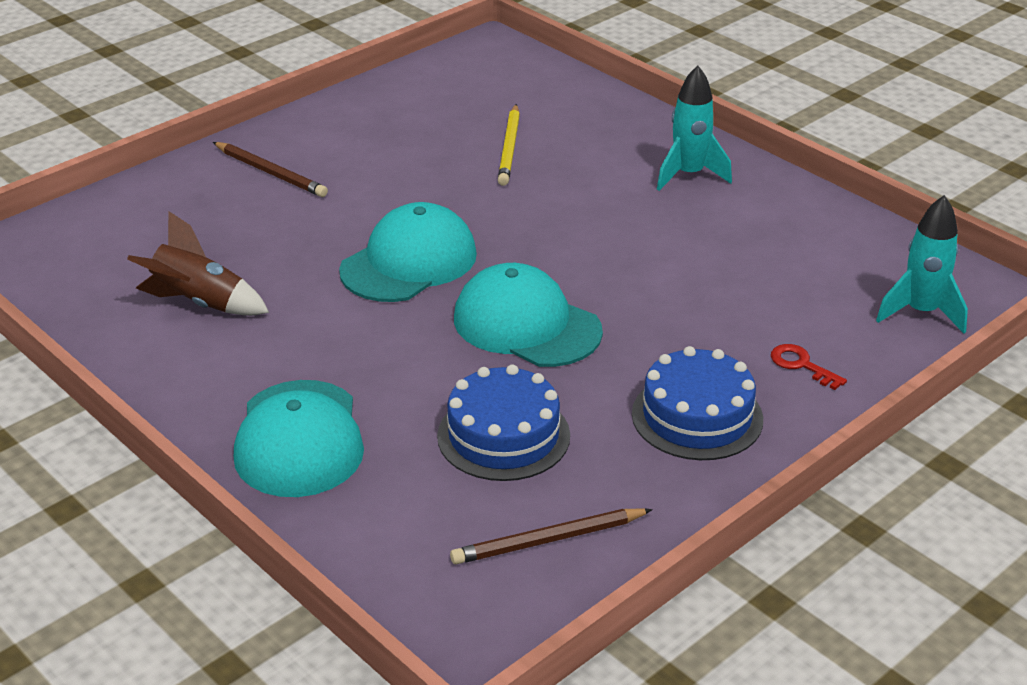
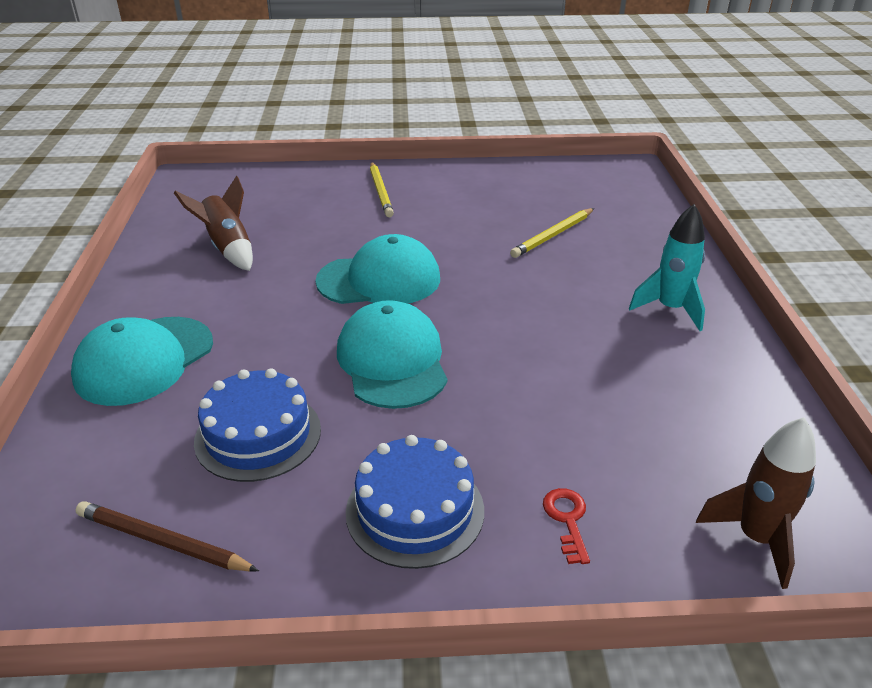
camera: 40 degrees right, 0 degrees up
(270, 173) = (380, 191): brown pencil -> yellow pencil
(921, 312) = (756, 538): turquoise rocket -> brown rocket

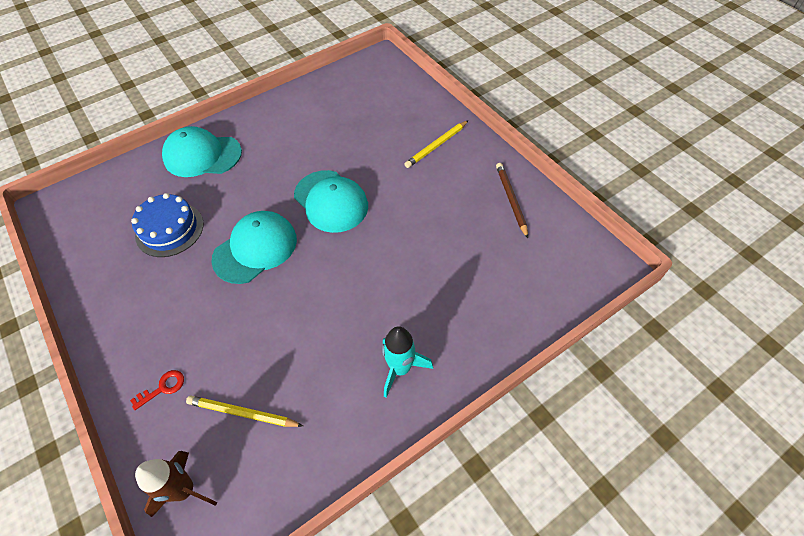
camera: 60 degrees right, 20 degrees up
(163, 541) = (91, 239): brown pencil -> brown pencil (511, 200)
(228, 248) = (318, 121): brown rocket -> none
(415, 510) = (144, 318): blue cake -> none
(553, 235) = (452, 261): yellow pencil -> yellow pencil (243, 413)

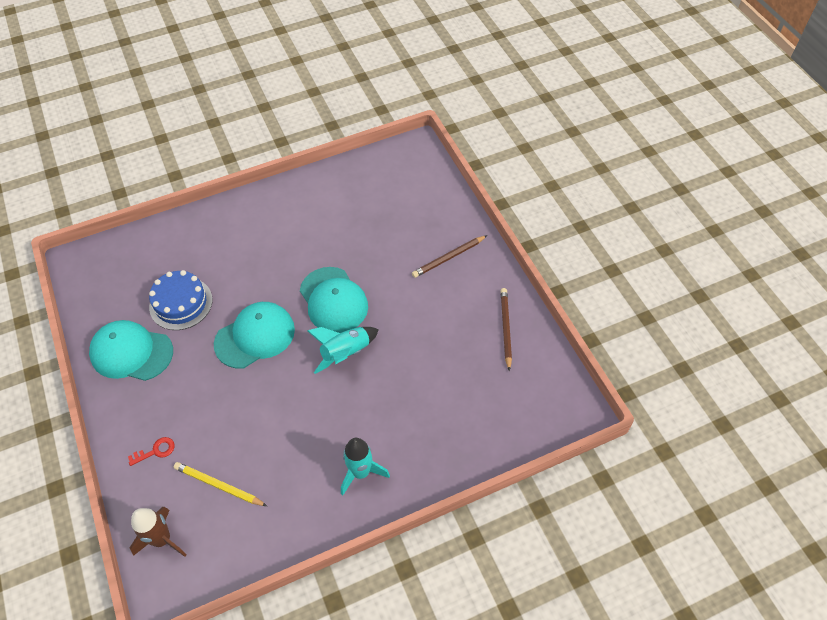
camera: 10 degrees right, 0 degrees up
(202, 155) = (221, 231): turquoise cap -> turquoise cap (131, 352)
(355, 249) = (345, 353): none -> turquoise rocket
(436, 145) = (448, 258): yellow pencil -> brown pencil

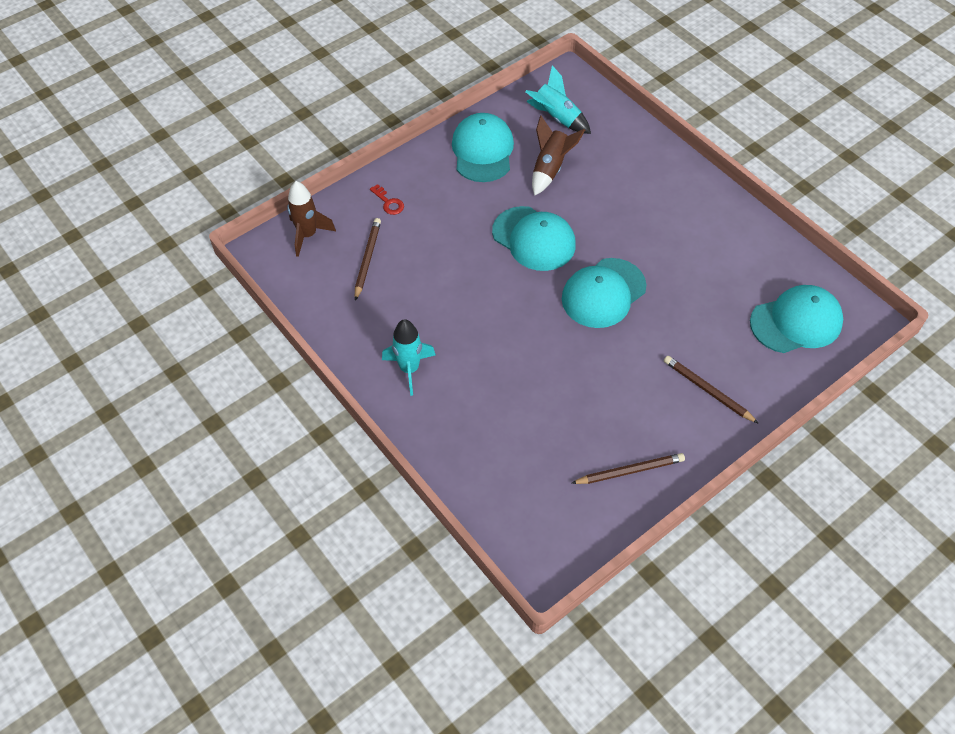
camera: 75 degrees right, 0 degrees up
(181, 303) = (550, 168): blue cake -> brown rocket
(219, 485) = (367, 259): yellow pencil -> brown pencil
(345, 353) = (541, 321): turquoise rocket -> turquoise rocket (556, 118)
(405, 186) = (796, 322): none -> turquoise cap

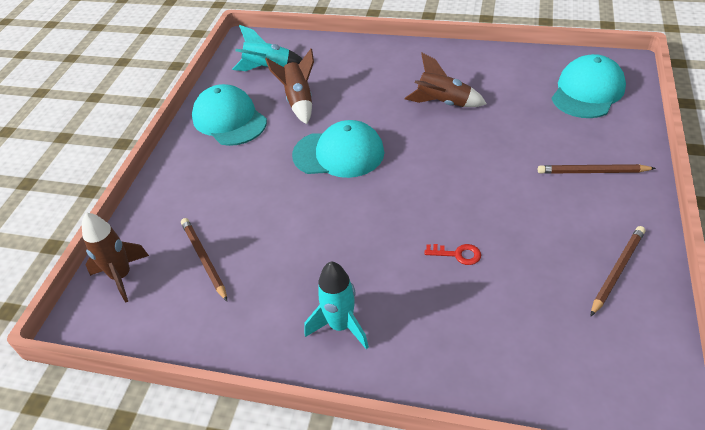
camera: 35 degrees left, 10 degrees down
(388, 202) = (180, 202): red key -> red key (457, 254)
(603, 293) = (436, 157): turquoise cap -> none
(661, 249) = (443, 103): none -> brown rocket

